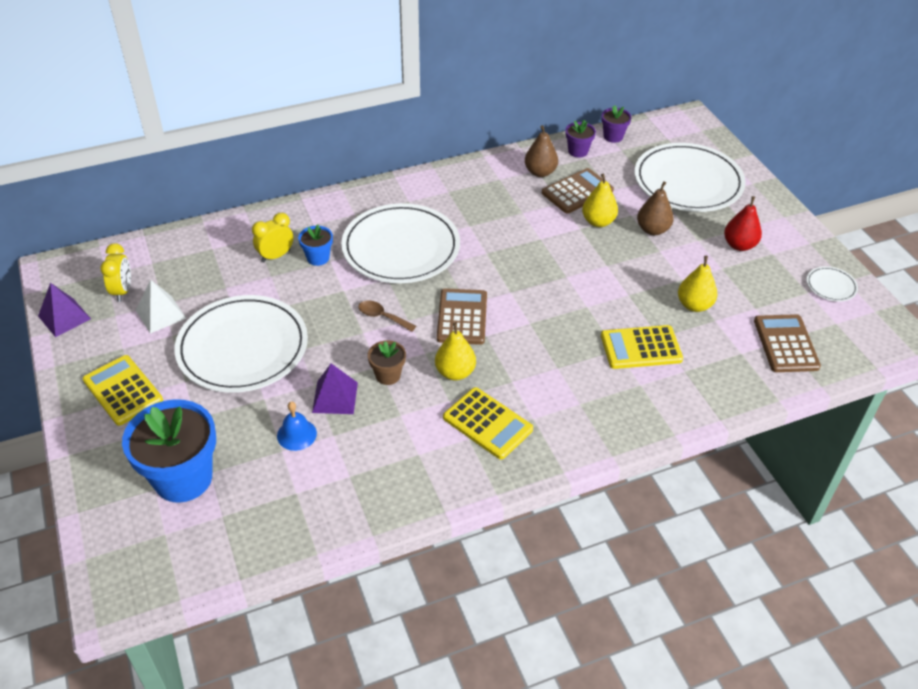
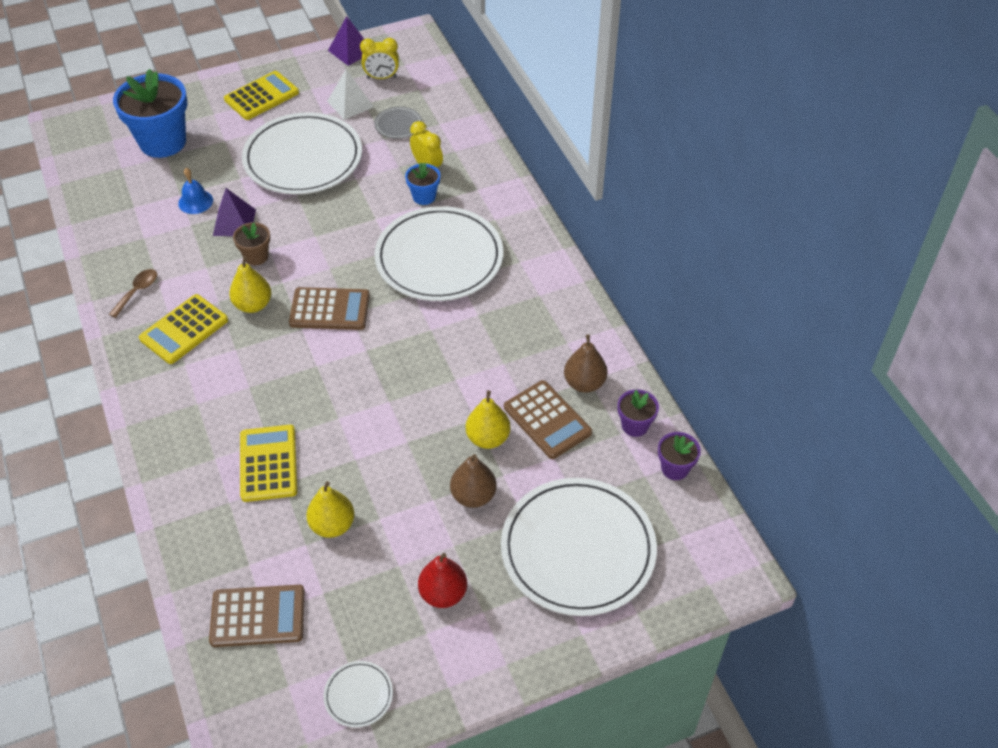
camera: 90 degrees right, 5 degrees up
(206, 277) = (398, 125): none -> grey plate
(382, 317) = (335, 249): brown spoon -> brown spoon (137, 291)

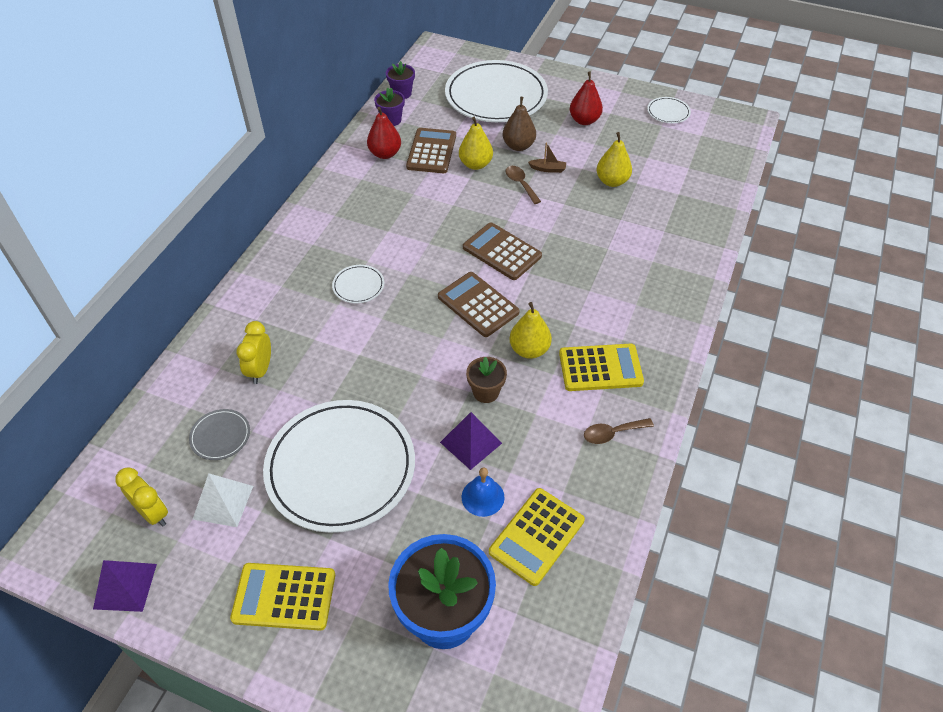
camera: 135 degrees left, 0 degrees up
(258, 616) = (693, 169): brown calculator -> brown calculator (502, 252)
(268, 463) = (620, 235): yellow calculator -> yellow calculator (537, 536)
(412, 489) = (548, 169): none -> brown boat
(420, 449) = (520, 184): none -> brown spoon
(424, 196) = (300, 344): blue flower pot -> none
(439, 258) = (358, 286): white plate -> white plate, size x0.41
(584, 383) = (385, 154): brown pear -> red pear

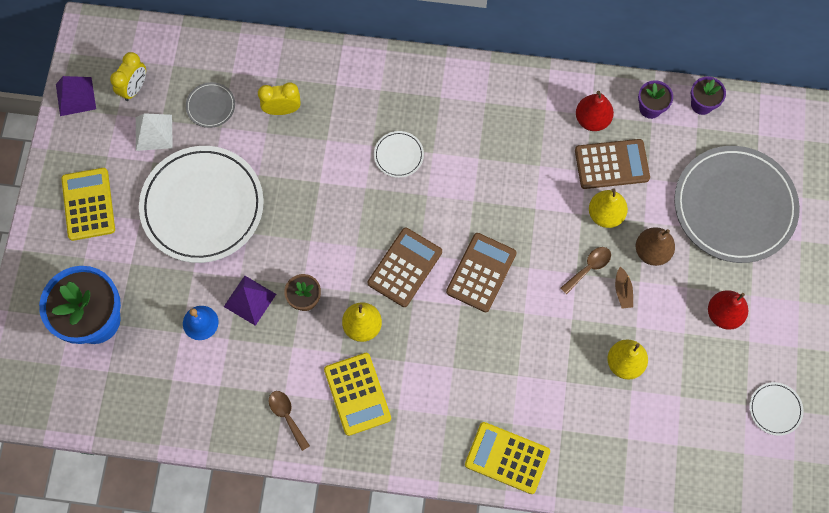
camera: 75 degrees right, 20 degrees up
(496, 96) = (734, 206): white plate -> grey plate
(537, 536) = (174, 372): yellow calculator -> yellow calculator (507, 458)

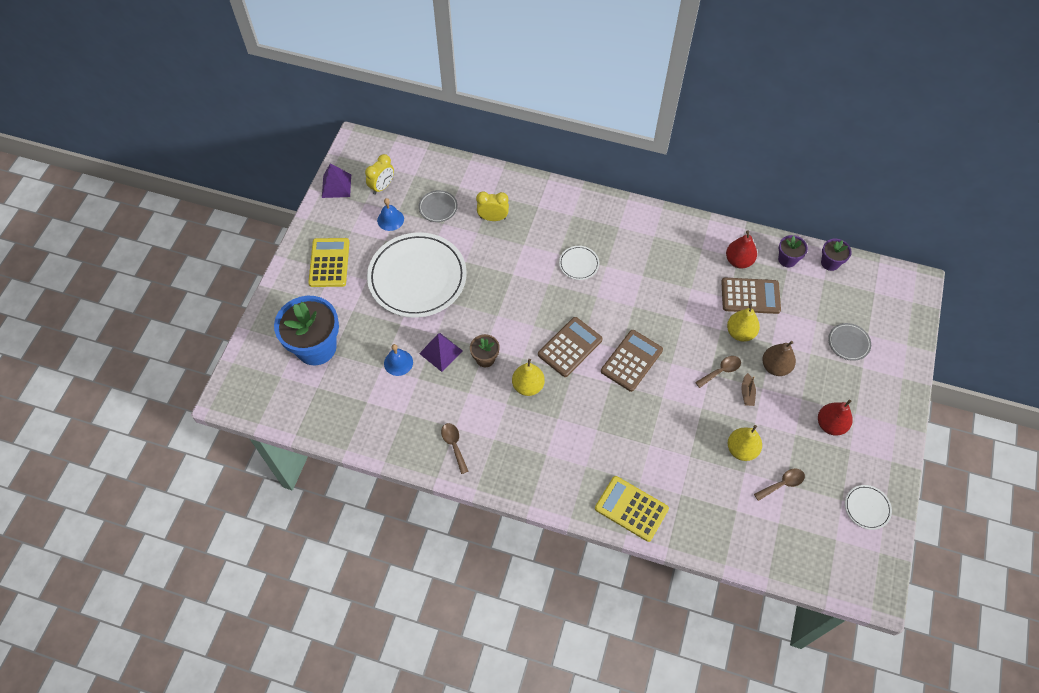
camera: 10 degrees right, 10 degrees down
(154, 132) = (390, 219): white pyramid -> blue bell
(357, 394) = (515, 437): yellow calculator -> none
(676, 397) = (782, 484): none -> brown spoon
(734, 206) = (848, 343): grey plate -> grey plate, size x0.41

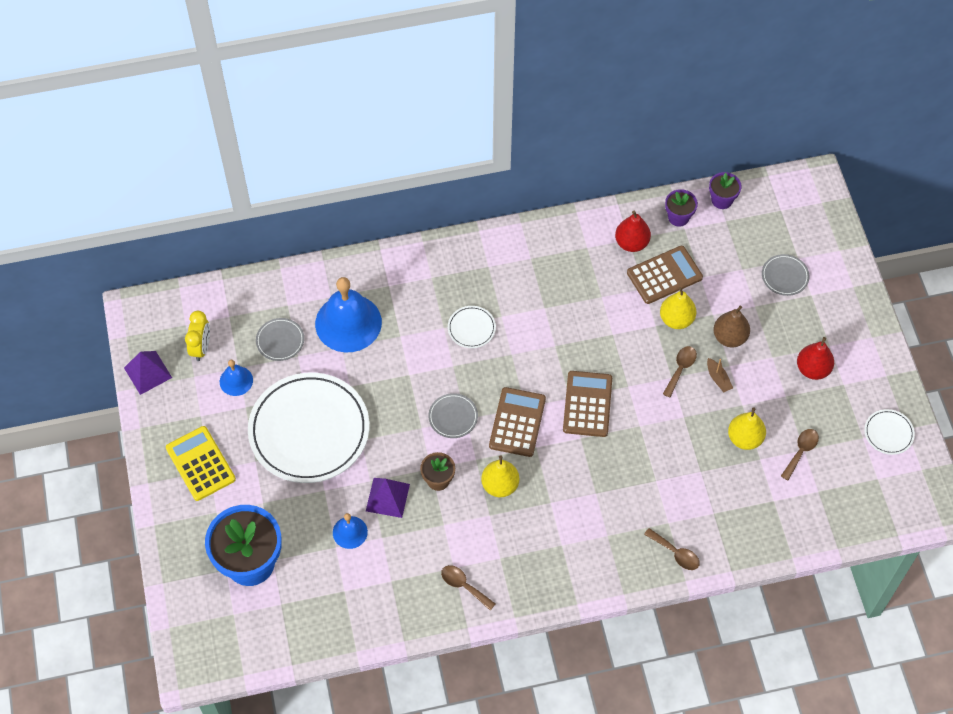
camera: 30 degrees left, 0 degrees up
(493, 218) = (348, 323): yellow clock -> blue bell
(525, 319) = (453, 417): none -> grey plate
(631, 509) = (675, 553): yellow calculator -> brown spoon

